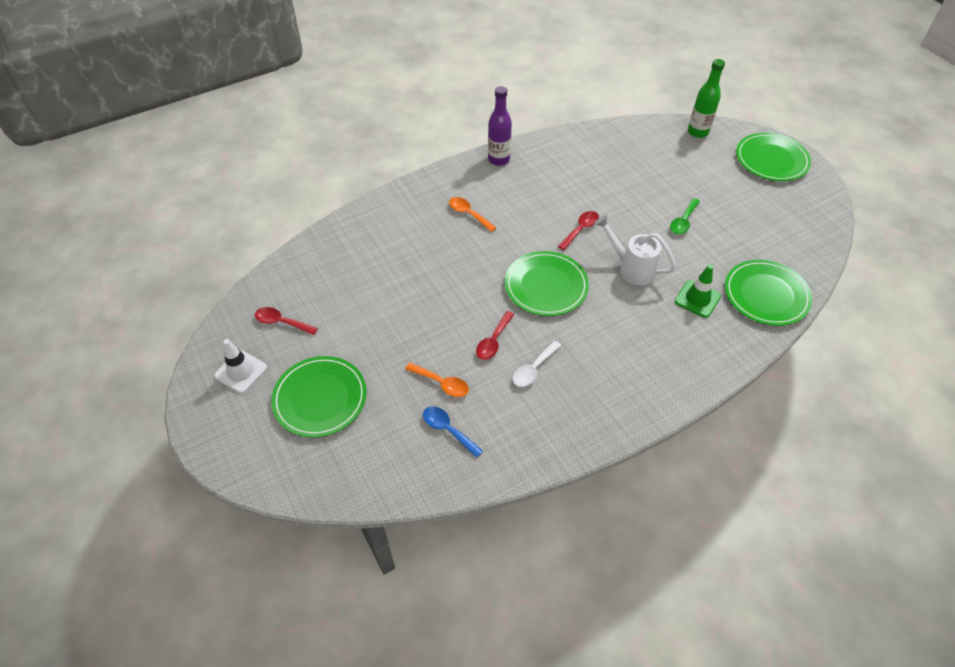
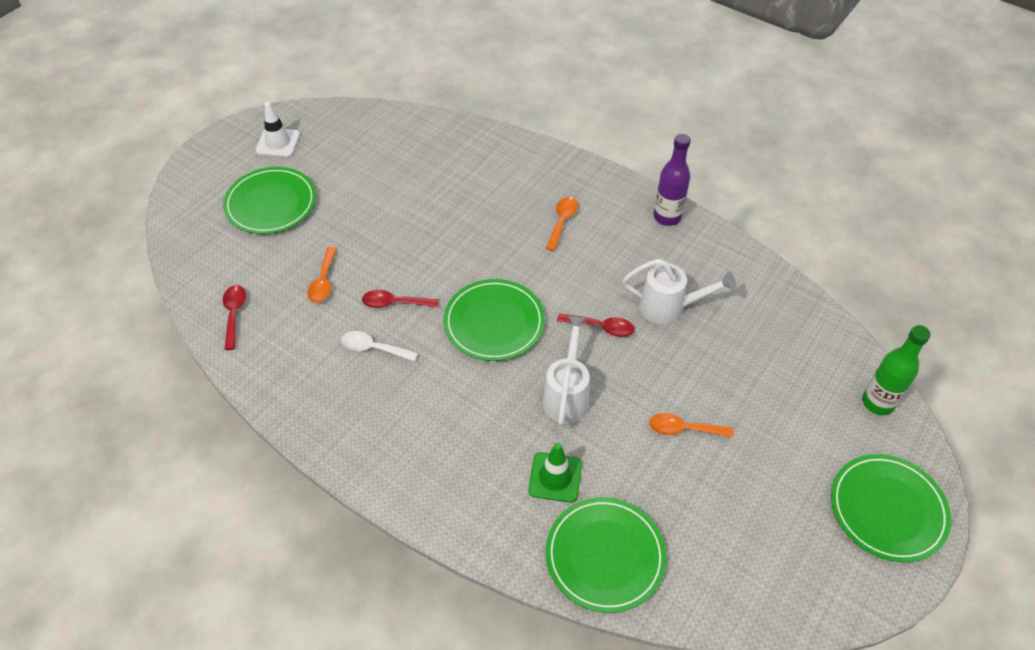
camera: 65 degrees right, 0 degrees up
(281, 322) = (343, 144): red spoon -> red spoon (234, 314)
(448, 430) = (271, 305): blue spoon -> none
(581, 190) = (670, 308): none -> white watering can
(683, 221) = (683, 429): green spoon -> orange spoon

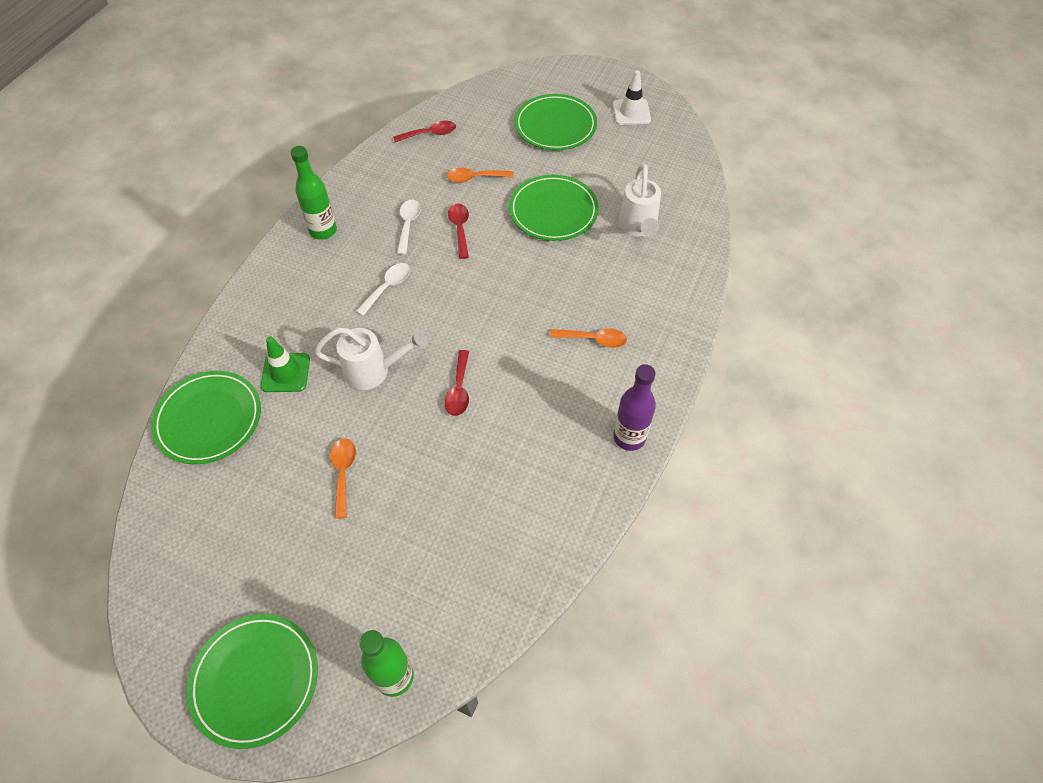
camera: 80 degrees right, 5 degrees up
(355, 432) = (323, 231): none -> green bottle
(459, 374) = (388, 287): none -> white spoon
(494, 322) = (450, 303): green plate -> green plate (553, 211)
(670, 308) = (495, 450): white watering can -> white watering can (638, 228)

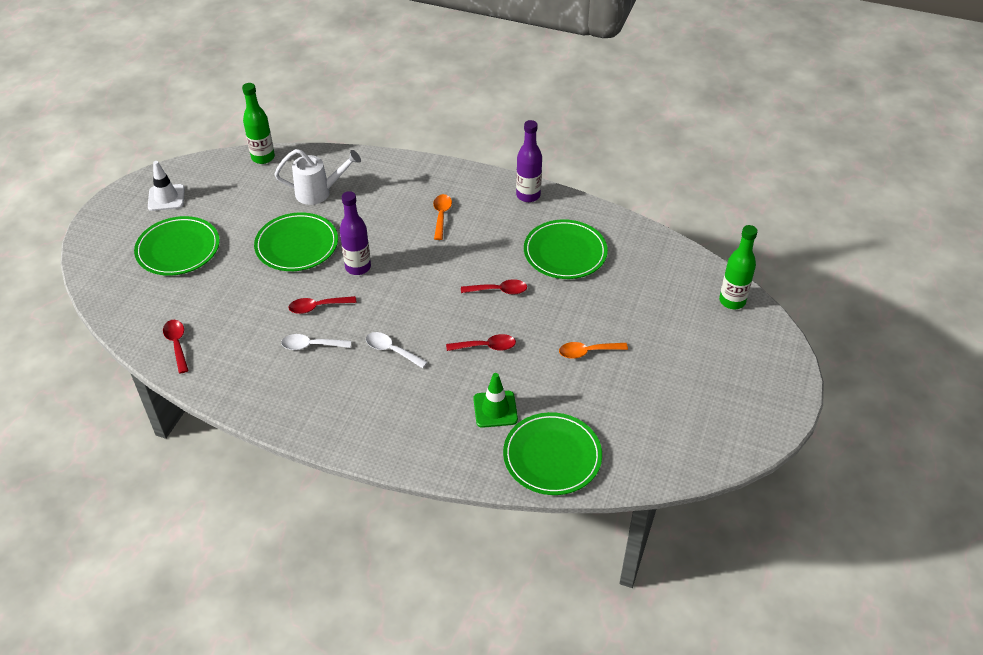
camera: 95 degrees left, 10 degrees down
(255, 680) = (758, 375): green plate -> green plate (565, 252)
(323, 231) = (317, 412): green bottle -> green bottle (263, 157)
(374, 371) = (486, 346): white watering can -> red spoon
(475, 178) = (248, 302): orange spoon -> none
(513, 261) = (358, 267): none -> purple bottle

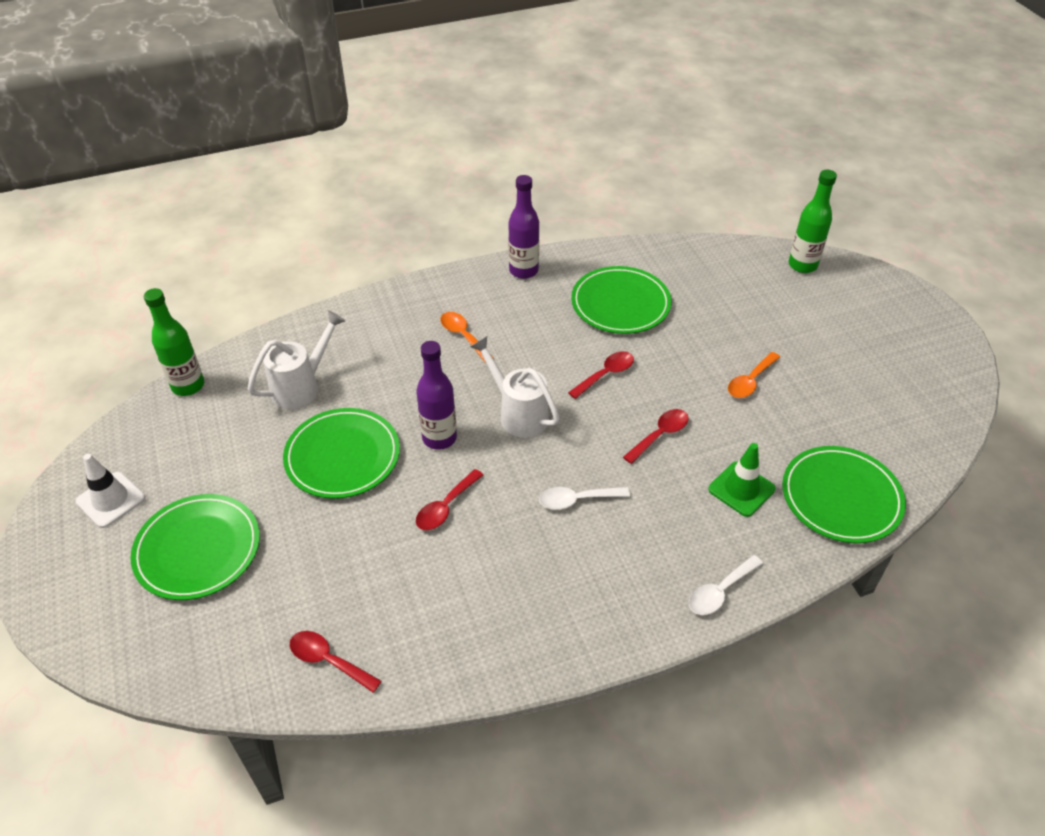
camera: 40 degrees left, 0 degrees up
(311, 345) = (488, 552): white spoon -> white spoon (720, 591)
(418, 281) = (518, 413): none -> white watering can

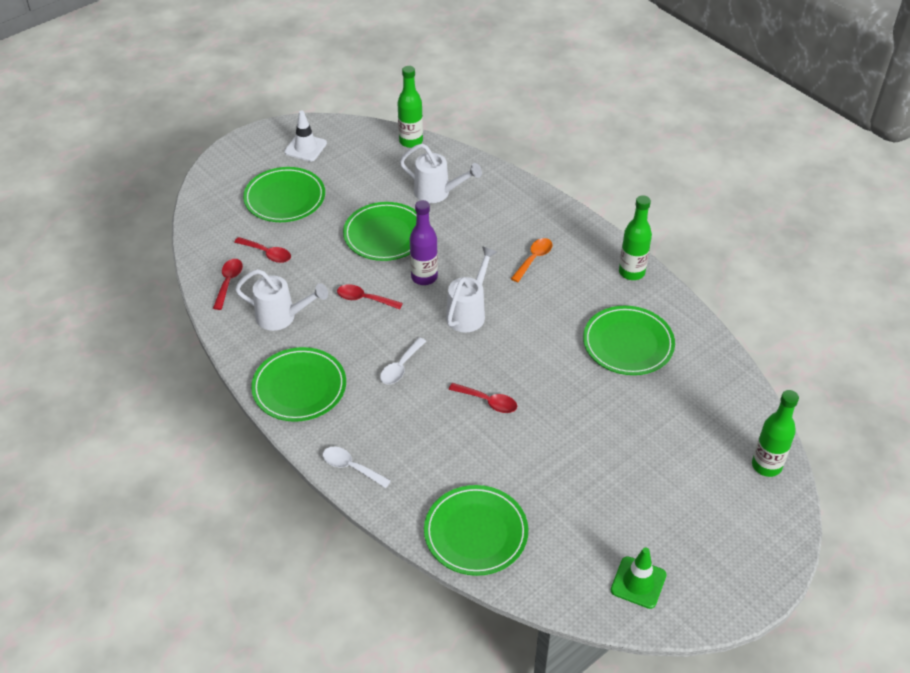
camera: 70 degrees right, 0 degrees up
(433, 607) = (282, 317): none -> white watering can
(523, 271) = (631, 272): purple bottle -> green bottle
(569, 617) = (299, 387): none -> green plate
(577, 500) = (400, 367): white spoon -> white spoon turned 120 degrees counterclockwise
(606, 374) = (537, 353): red spoon -> red spoon (267, 253)
(741, 489) = (455, 464): green traffic cone -> green traffic cone (638, 582)
(750, 381) = (580, 450): orange spoon -> none

